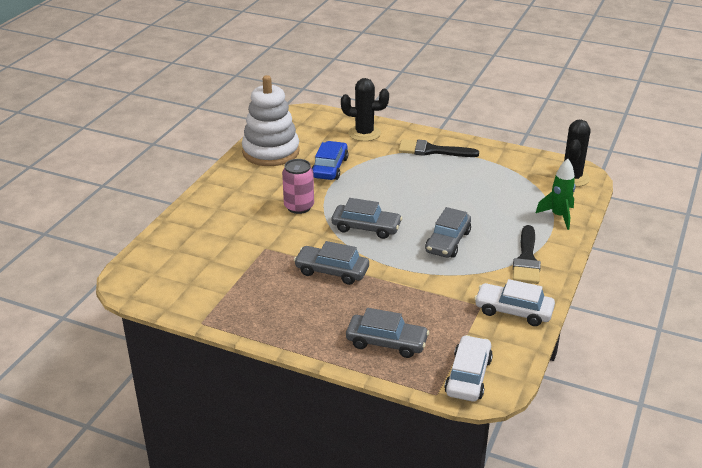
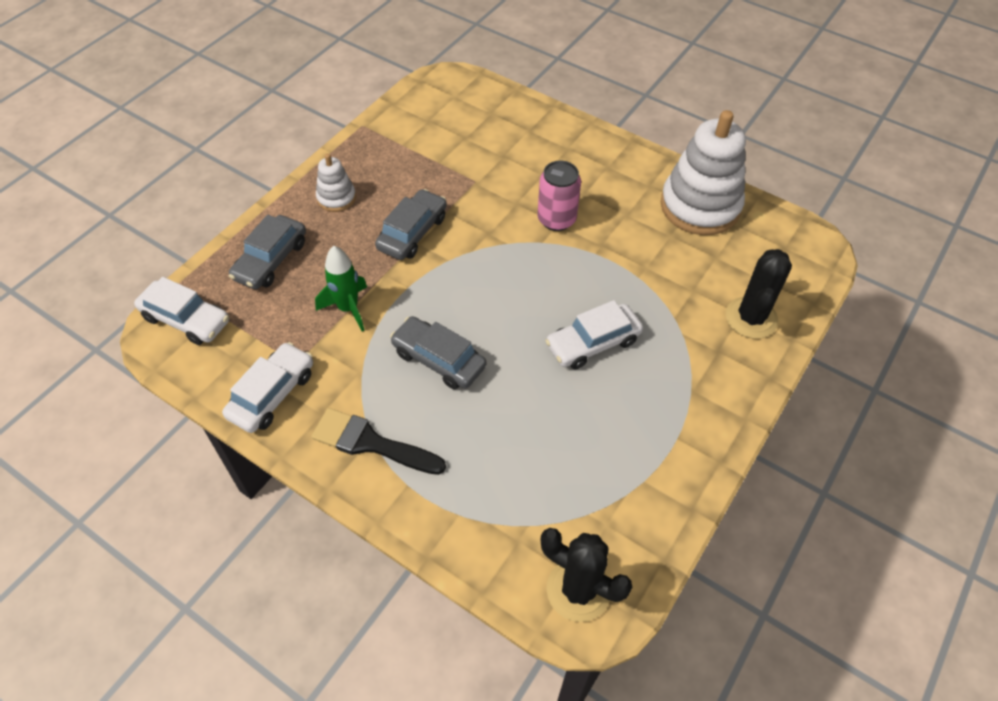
camera: 100 degrees right, 20 degrees up
(302, 320) = (336, 198): none -> white stacking toy
(330, 168) = (650, 263): blue car -> none
(366, 228) = (493, 278): grey car -> none
(407, 184) = (593, 343): none -> white car
(432, 150) = (690, 397): black brush -> none
(558, 216) = (465, 524): green rocket -> green rocket (348, 308)

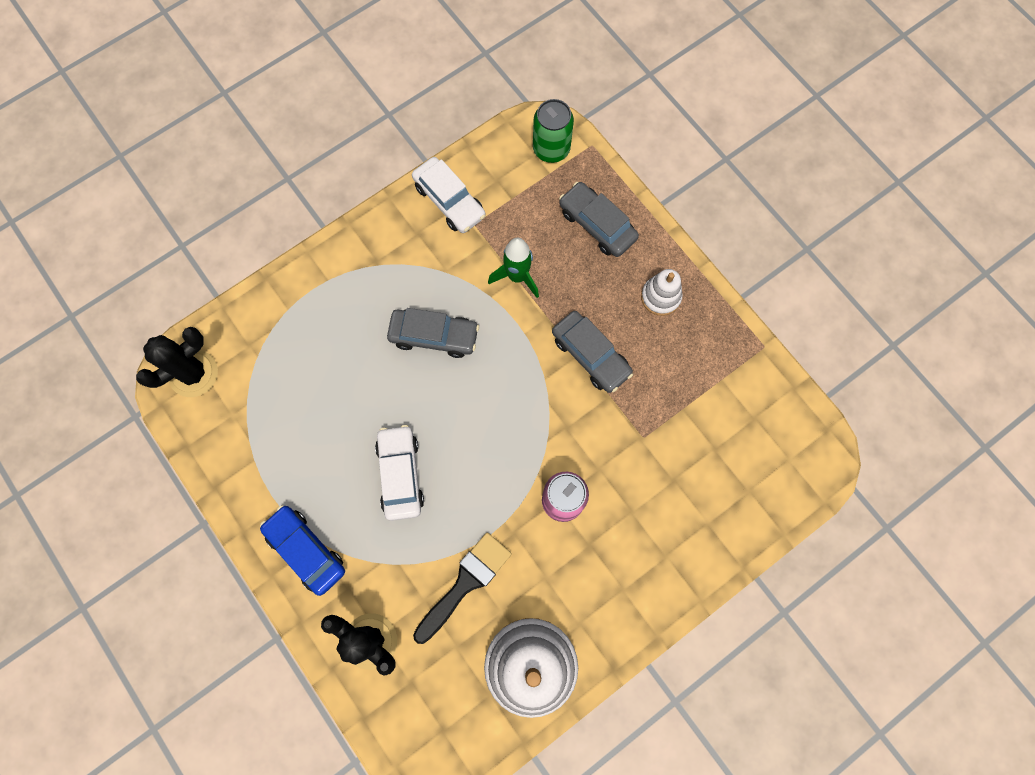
camera: 110 degrees right, 20 degrees up
(186, 319) = (551, 149): white car -> green can
(371, 443) = (375, 263): black brush -> black brush (465, 583)
(438, 359) = (434, 336): grey car -> grey car turned 45 degrees clockwise
(705, 397) = (306, 550): none -> blue car

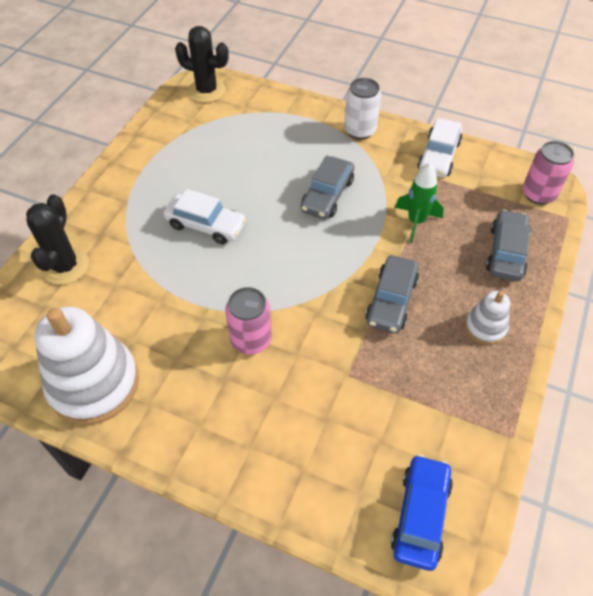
camera: 60 degrees right, 20 degrees down
(306, 550) = (116, 199): blue car -> blue car (420, 515)
(365, 251) = (360, 130): none -> white can
(400, 474) = (206, 225): white car -> white car turned 60 degrees clockwise
(434, 336) = (327, 195): grey car -> grey car turned 45 degrees clockwise
(465, 583) = (142, 305): black brush -> none
(551, 149) = (538, 194): green can -> pink can

